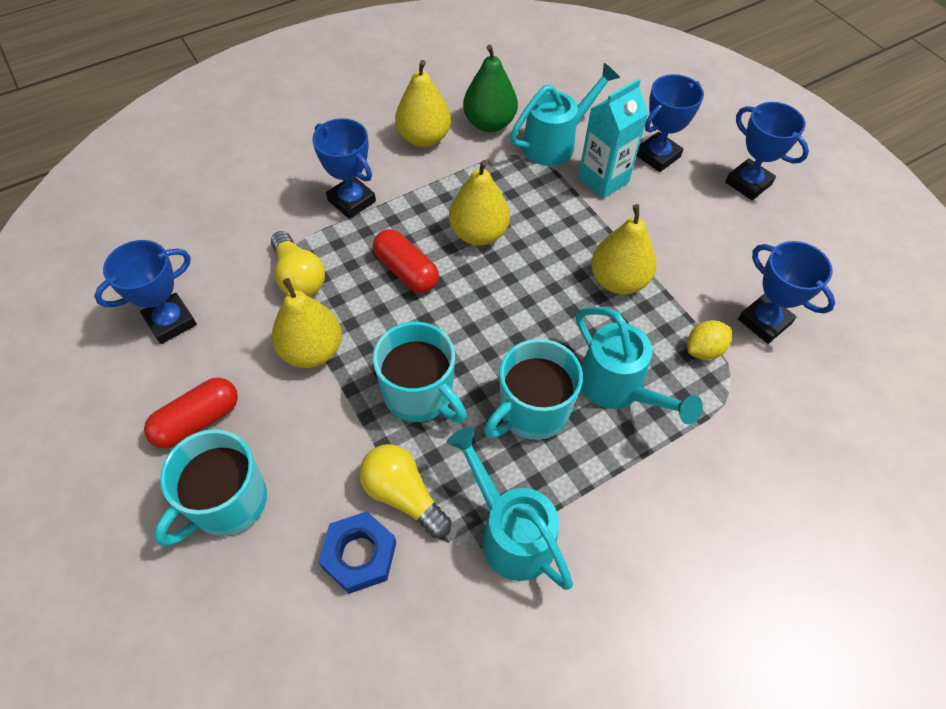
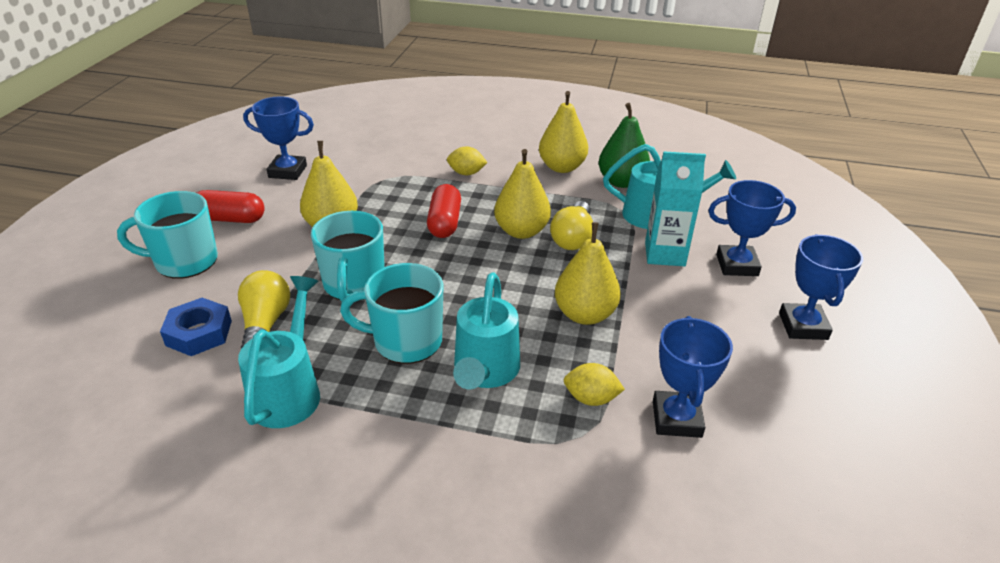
camera: 45 degrees right, 20 degrees down
(298, 277) = (379, 190): yellow light bulb -> yellow light bulb (573, 238)
(351, 201) = (466, 173): blue trophy -> yellow lemon

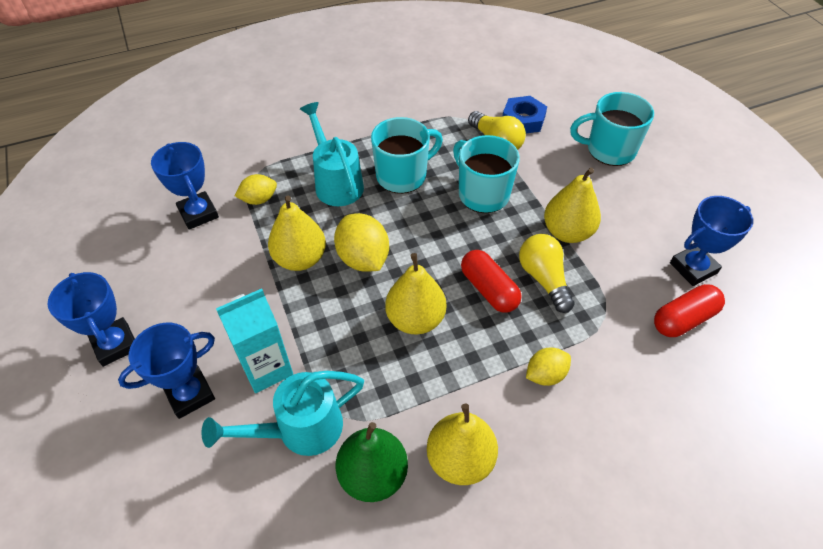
camera: 145 degrees right, 15 degrees up
(184, 261) = (609, 150): turquoise mug -> turquoise mug turned 135 degrees counterclockwise
(230, 219) = (644, 195): red capsule -> red capsule (683, 319)
(288, 391) = (432, 120): turquoise watering can -> none
(524, 287) = (363, 258): none -> yellow lemon
(573, 238) = (364, 339): yellow light bulb -> yellow light bulb (543, 279)

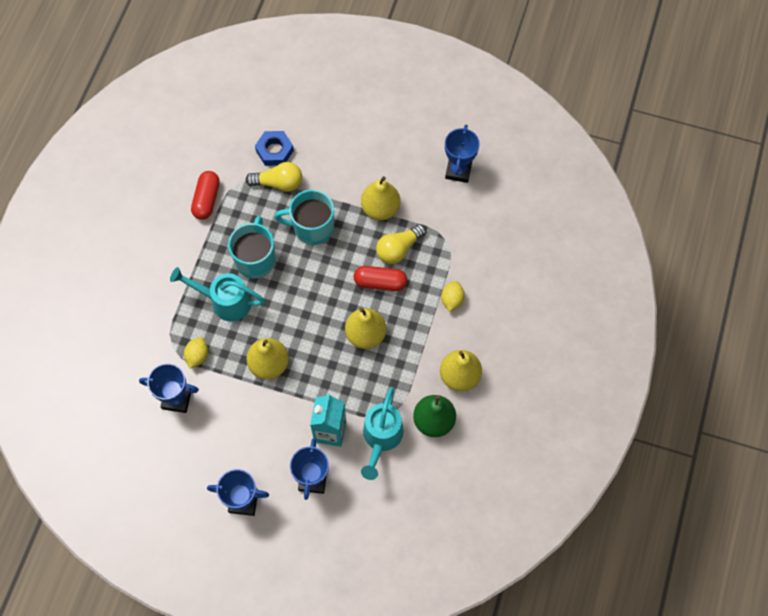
camera: 50 degrees left, 15 degrees up
(363, 258) = (300, 330): yellow lemon -> none
(543, 279) = (398, 249): yellow light bulb -> yellow light bulb turned 60 degrees counterclockwise
(609, 150) = (344, 128): turquoise mug -> none
(683, 319) = (480, 207): red capsule -> red capsule (207, 200)

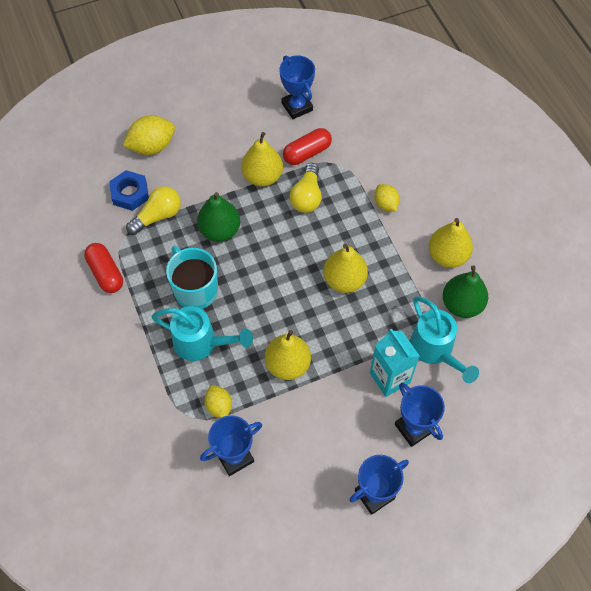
camera: 40 degrees left, 5 degrees down
(225, 301) = (201, 343): turquoise watering can -> turquoise watering can turned 135 degrees counterclockwise
(312, 228) = (220, 230): turquoise mug -> green pear
(322, 124) = (152, 146): none -> yellow lemon
(380, 282) = (317, 232): red capsule -> red capsule (307, 153)

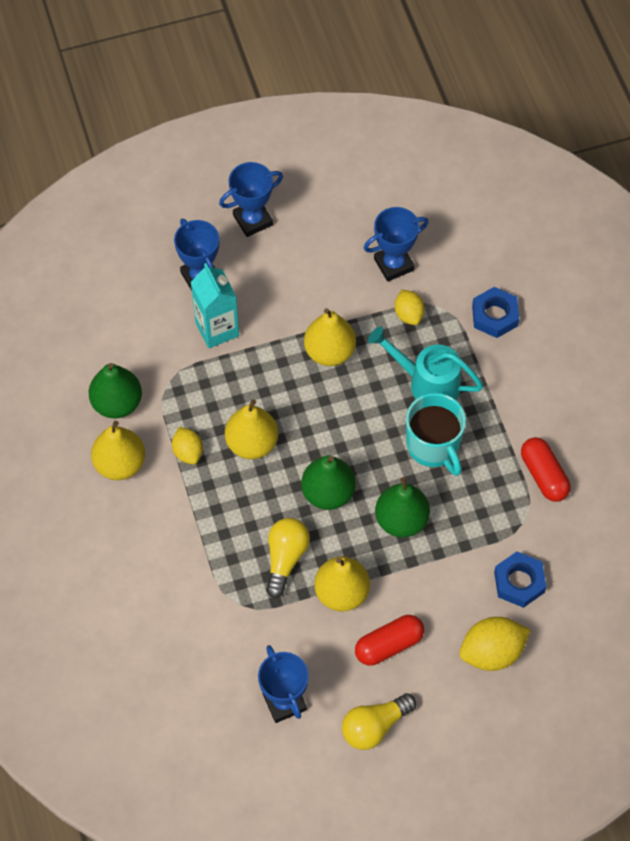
camera: 175 degrees left, 0 degrees up
(140, 411) = (494, 316): none -> blue nut
(158, 216) = (481, 546): yellow light bulb -> yellow light bulb (374, 726)
(279, 246) = (328, 493): none -> green pear
(307, 153) = (278, 624): red capsule -> red capsule (389, 645)
(385, 204) = (184, 539): yellow lemon -> yellow lemon (188, 452)
(435, 350) = (160, 354): turquoise watering can -> none

